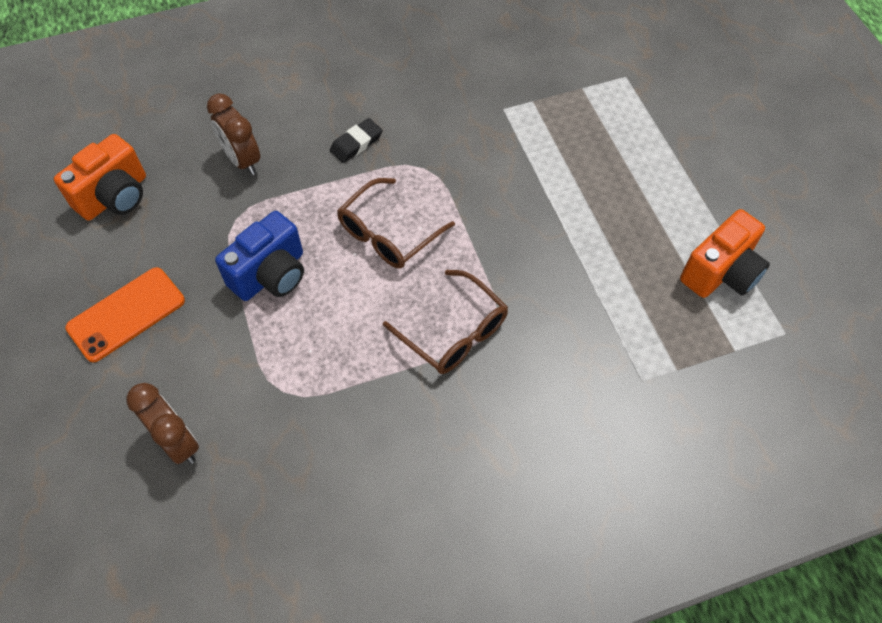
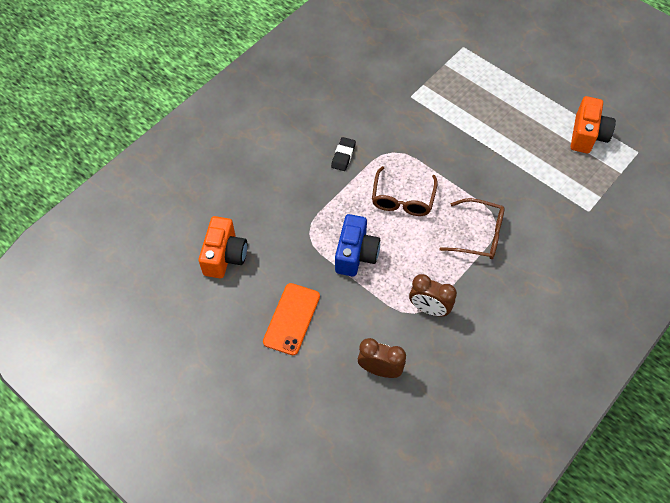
camera: 30 degrees left, 0 degrees up
(242, 160) = (284, 197): brown clock -> brown clock (429, 309)

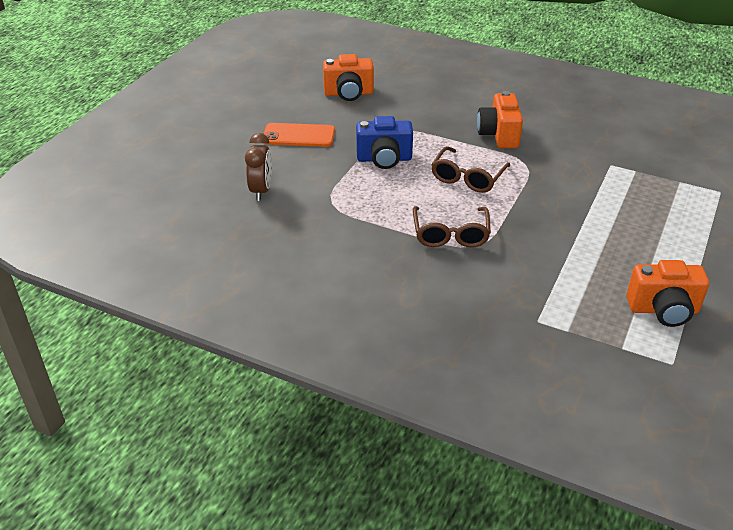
camera: 75 degrees right, 20 degrees down
(343, 156) = (499, 135): black eraser -> orange camera
(403, 199) = (467, 178): brown glasses -> brown glasses turned 60 degrees counterclockwise
(429, 309) = (340, 211): brown clock -> none

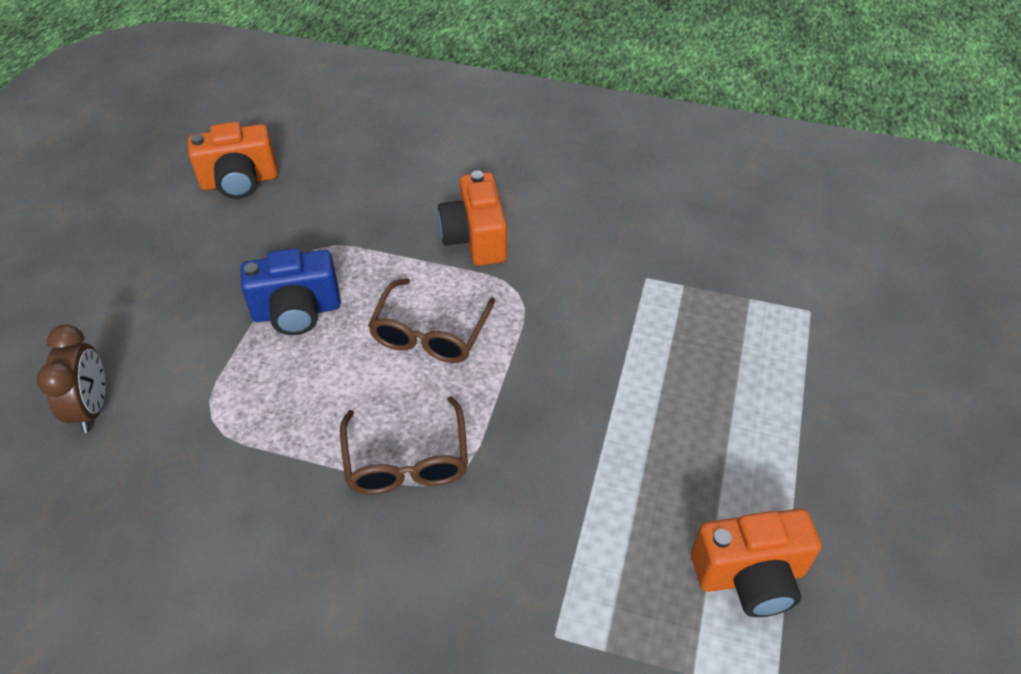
camera: 10 degrees left, 10 degrees up
(298, 136) = (158, 279): orange phone -> none

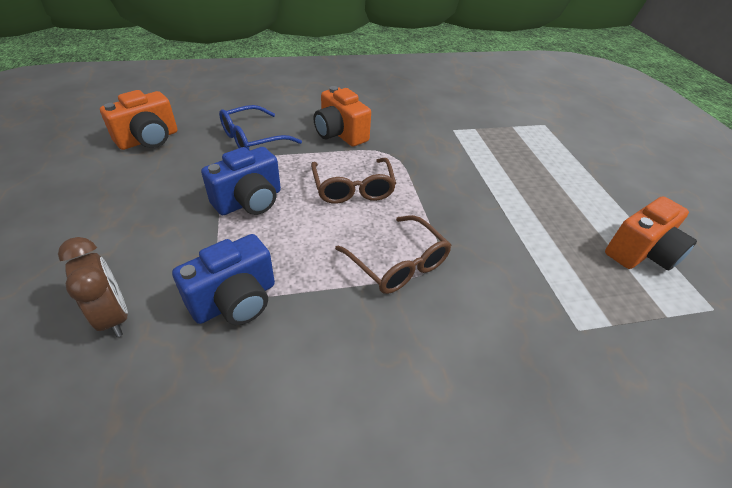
camera: 30 degrees left, 5 degrees down
(207, 436) = (235, 301): none -> blue camera
(358, 215) = (253, 139): none -> blue glasses

